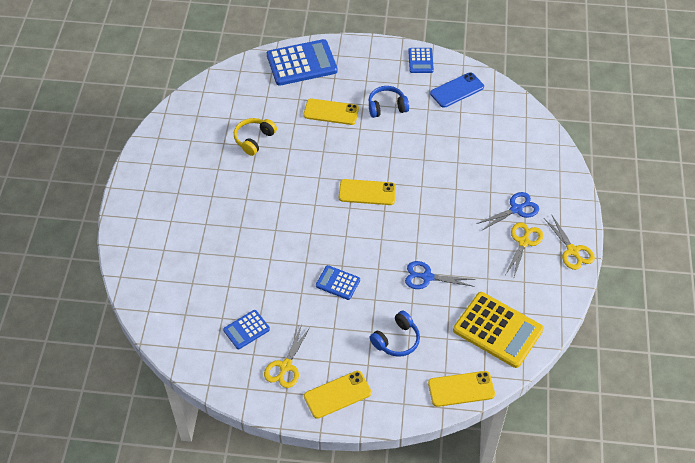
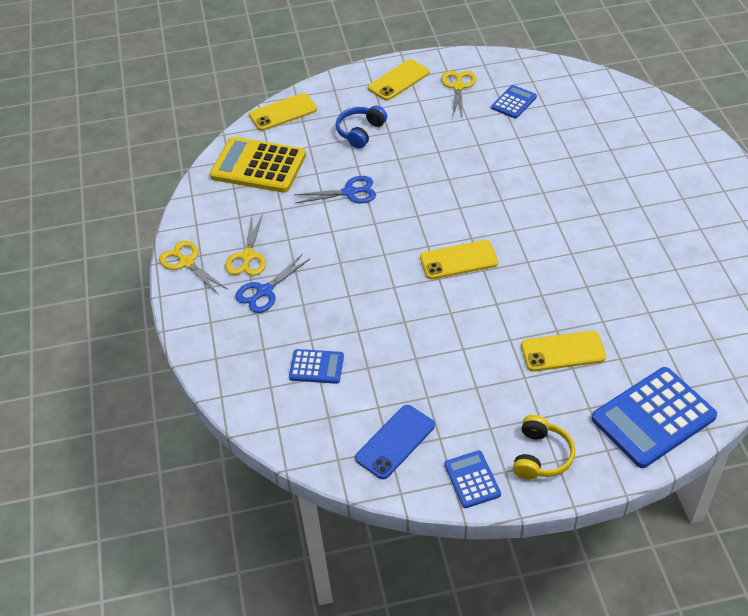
camera: 165 degrees right, 5 degrees down
(254, 139) = (640, 284): yellow headphones -> yellow headphones (541, 456)
(338, 283) = (444, 162): blue calculator -> blue calculator (316, 367)
(387, 107) = (488, 382): blue headphones -> none

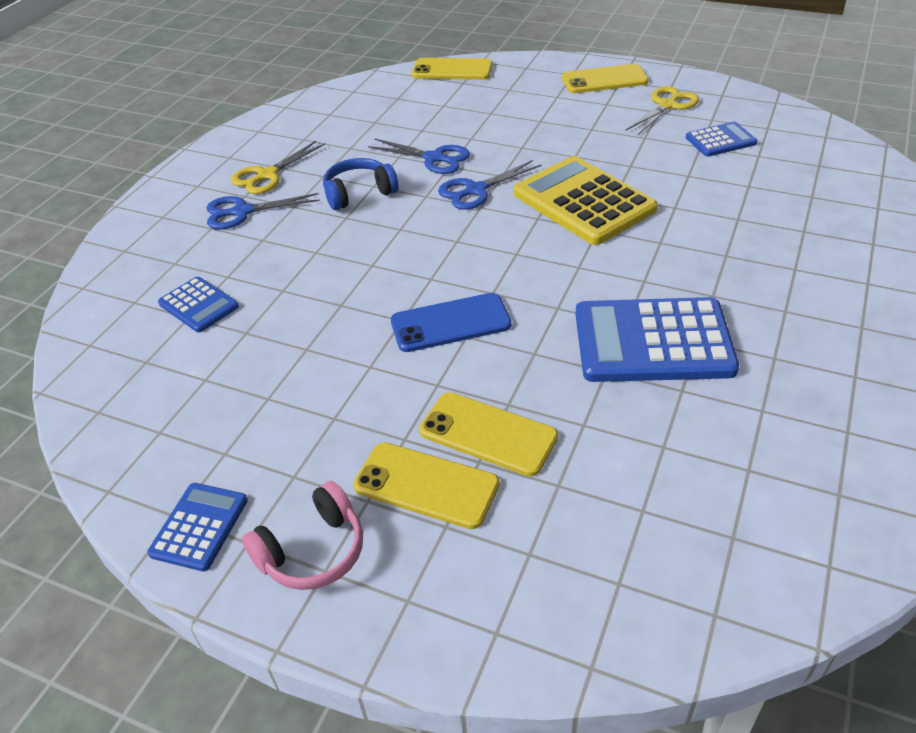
camera: 35 degrees right, 5 degrees down
(186, 262) = (209, 158): yellow scissors -> none
(258, 166) = (374, 104): yellow calculator -> yellow calculator (583, 202)
(360, 132) = (510, 110): blue headphones -> blue headphones (359, 193)
(395, 442) = (174, 428): blue phone -> blue phone (450, 323)
(402, 205) = (476, 190): none -> blue scissors
(458, 260) = (475, 270): yellow phone -> yellow phone (426, 485)
(541, 456) = (313, 551): yellow headphones -> pink headphones
(653, 418) = (522, 596): blue calculator -> blue calculator (653, 341)

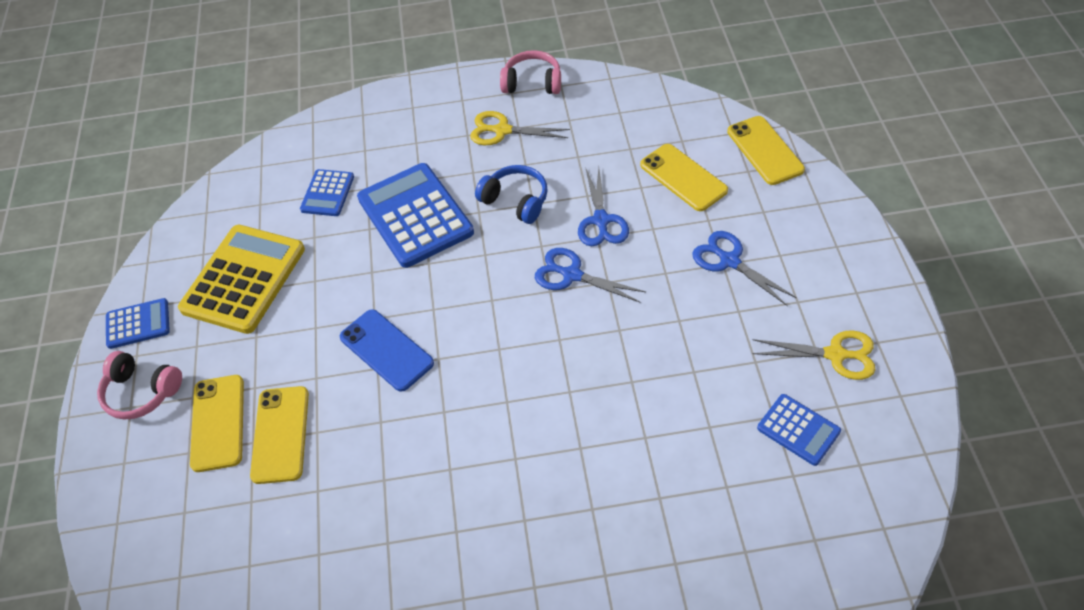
camera: 60 degrees right, 10 degrees up
(234, 143) = (532, 83): none -> pink headphones
(242, 212) = (446, 147): blue scissors -> blue scissors (729, 261)
(583, 202) = (606, 361): yellow calculator -> yellow calculator (243, 279)
(604, 80) = (846, 278): yellow phone -> yellow phone (683, 177)
(653, 341) = (436, 498): blue calculator -> blue calculator (415, 215)

